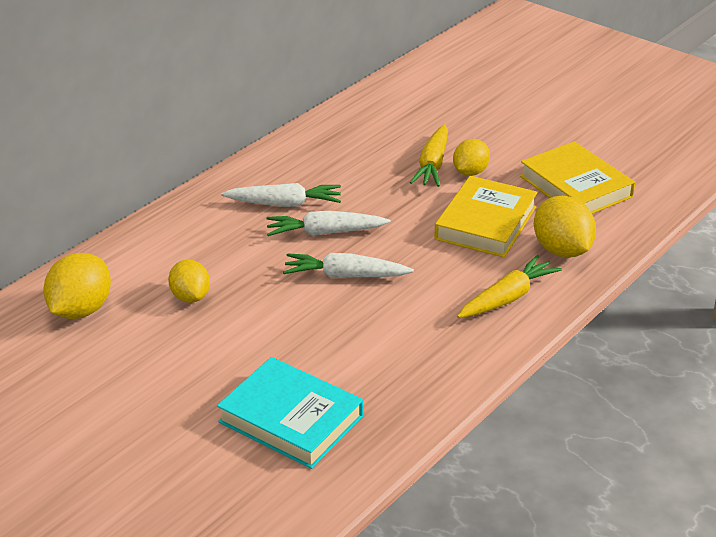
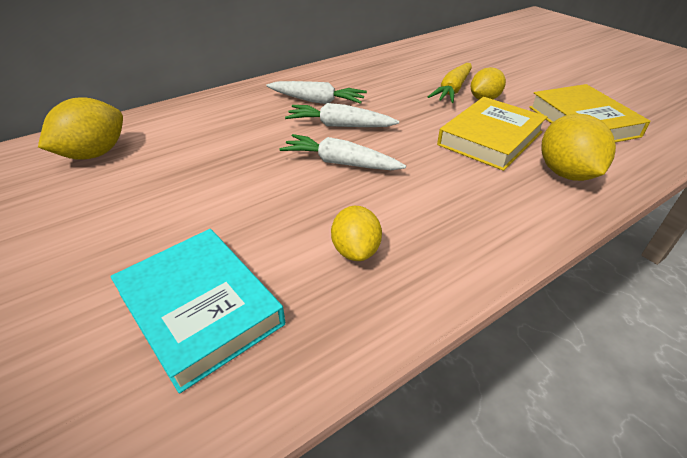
camera: 15 degrees right, 5 degrees up
(190, 297) = (192, 158): yellow lemon -> yellow lemon (355, 250)
(508, 297) = (500, 210): yellow carrot -> none

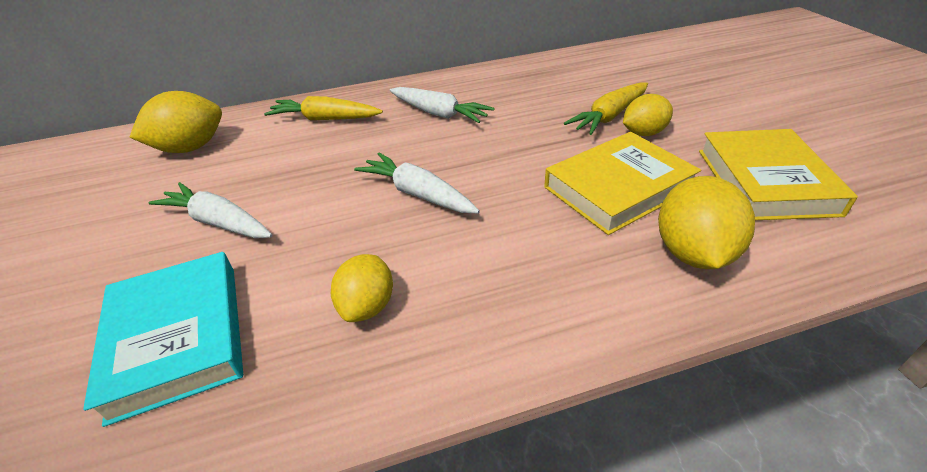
camera: 20 degrees right, 0 degrees up
(215, 115) = (325, 119): none -> yellow carrot
(339, 126) = (445, 147): white carrot -> white carrot (218, 222)

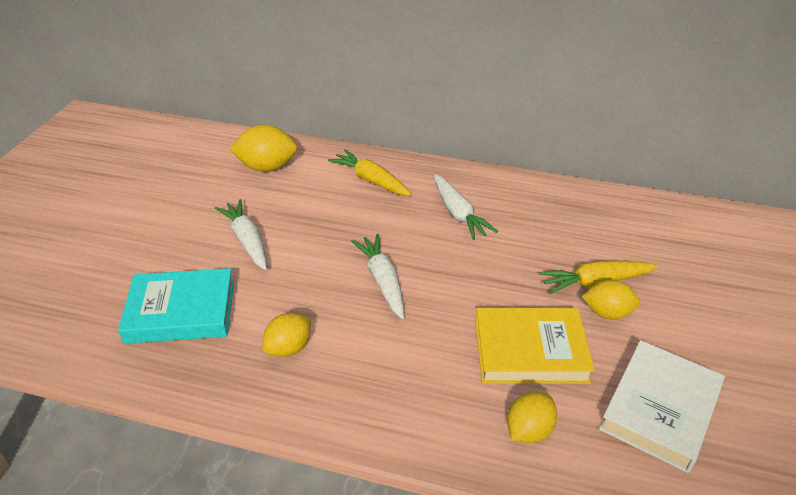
camera: 30 degrees right, 0 degrees up
(177, 338) = (181, 311): turquoise book -> turquoise book turned 75 degrees clockwise
(693, 253) = (528, 430): yellow lemon -> yellow lemon, size x0.66
(765, 181) = (659, 408): yellow book -> white book

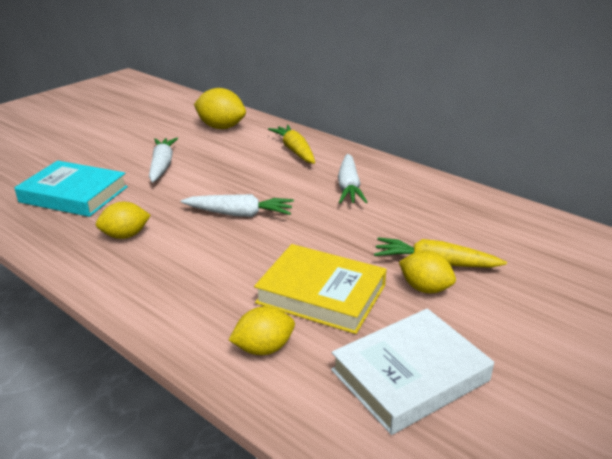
camera: 25 degrees right, 10 degrees down
(382, 281) = (240, 214): white carrot -> white carrot turned 90 degrees clockwise

